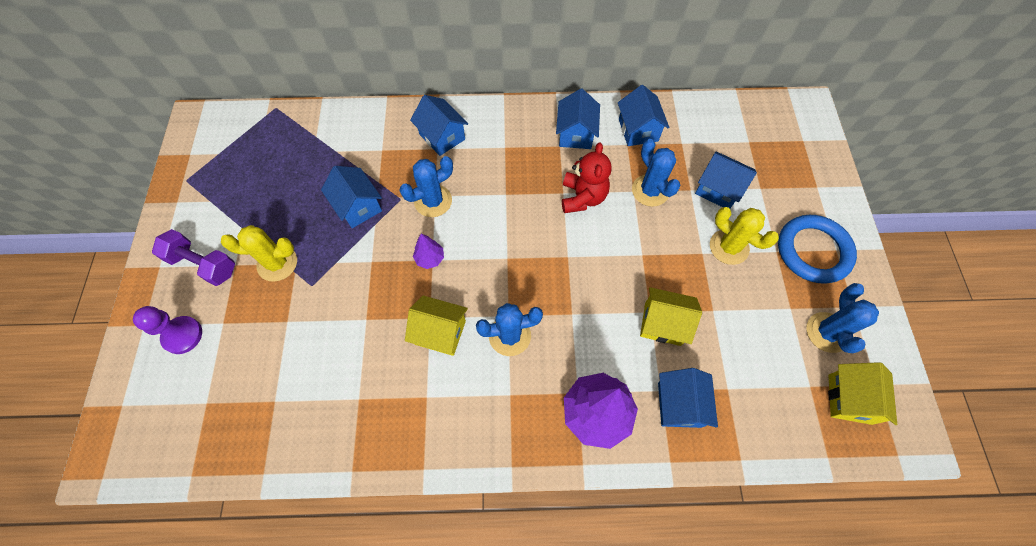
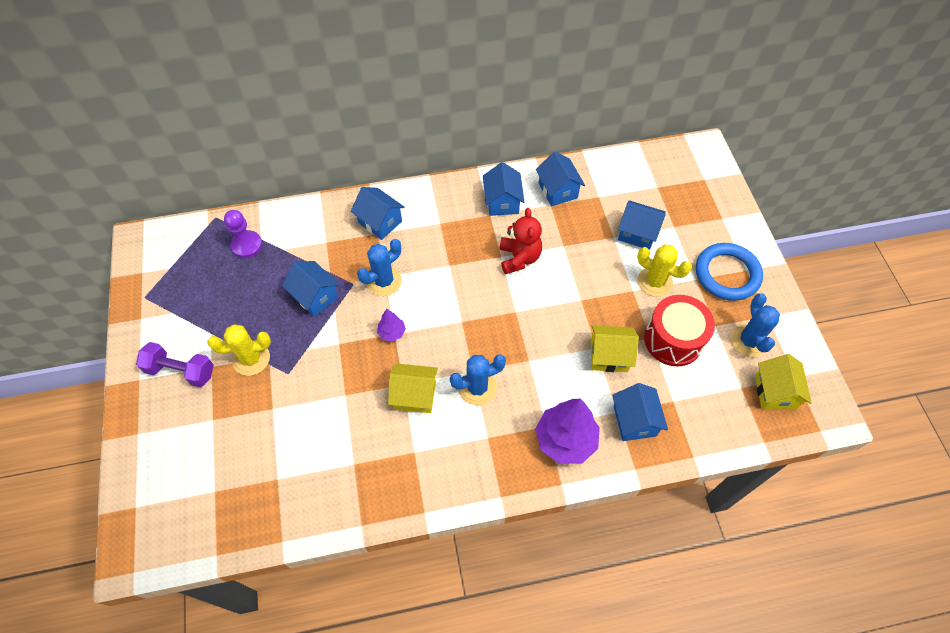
camera: 10 degrees left, 5 degrees down
(182, 335) = (177, 437): purple pawn -> purple pawn (247, 245)
(650, 190) = (578, 243): blue cactus -> none
(739, 317) = (673, 339): none -> red drum

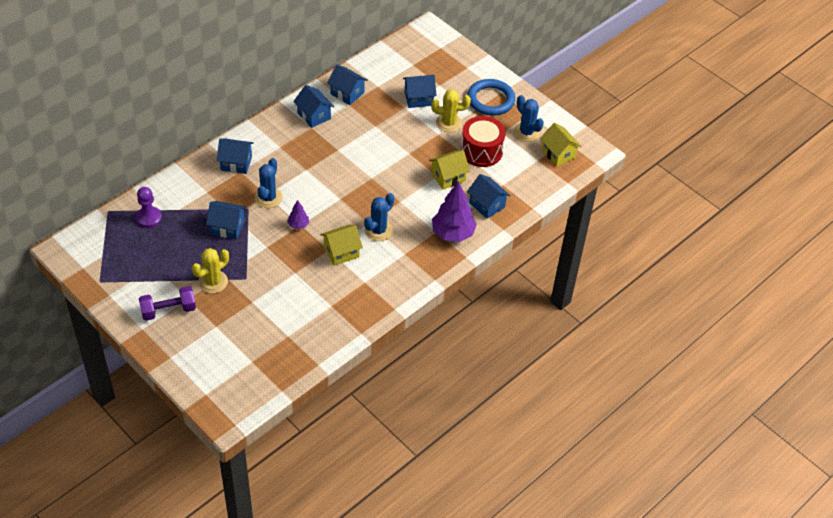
camera: 35 degrees left, 10 degrees down
(519, 258) = (351, 145): red teddy bear -> none

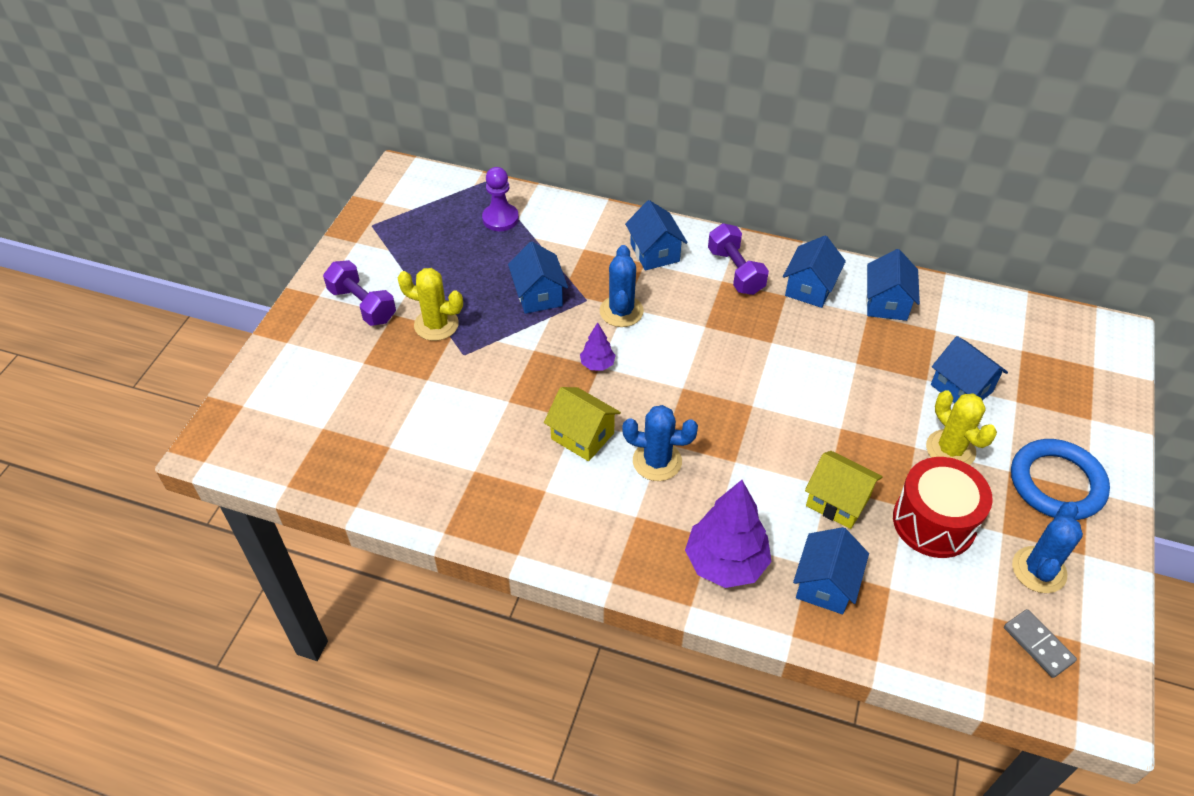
camera: 65 degrees right, 0 degrees up
(268, 198) = (621, 311): blue cactus -> blue cactus turned 75 degrees counterclockwise
(278, 138) = (735, 271): none -> purple dumbbell
(558, 154) = (1038, 644): yellow house -> grey domino

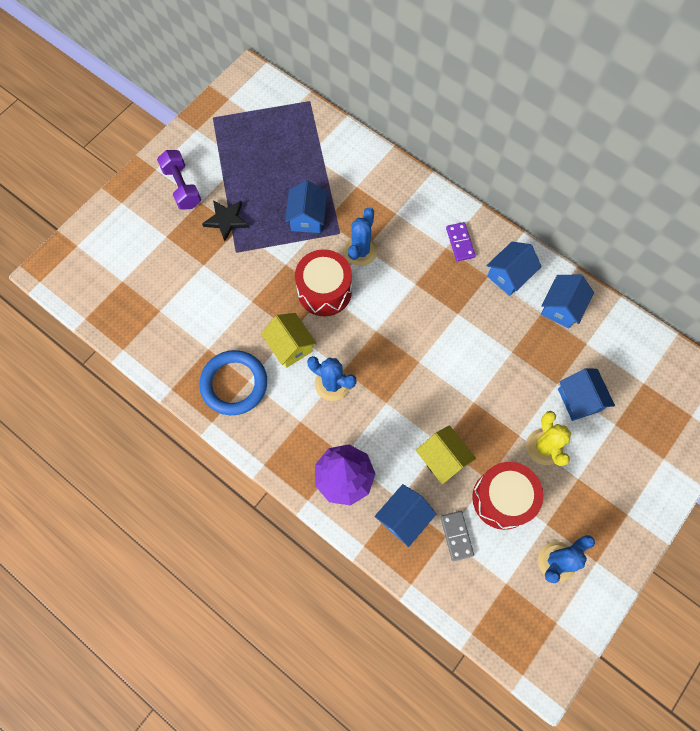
camera: 20 degrees right, 20 degrees up
(436, 324) = (226, 220): yellow cactus -> black star
(500, 219) = (306, 140): purple pawn -> none
(597, 364) = (324, 291): purple tree -> red drum
(654, 253) = (407, 206): blue house -> none
(735, 271) = (460, 242): purple dumbbell -> purple domino
(1038, 644) = (526, 614): grey domino -> grey domino (456, 536)
(1056, 483) = (607, 500): blue ring -> blue ring (234, 384)

